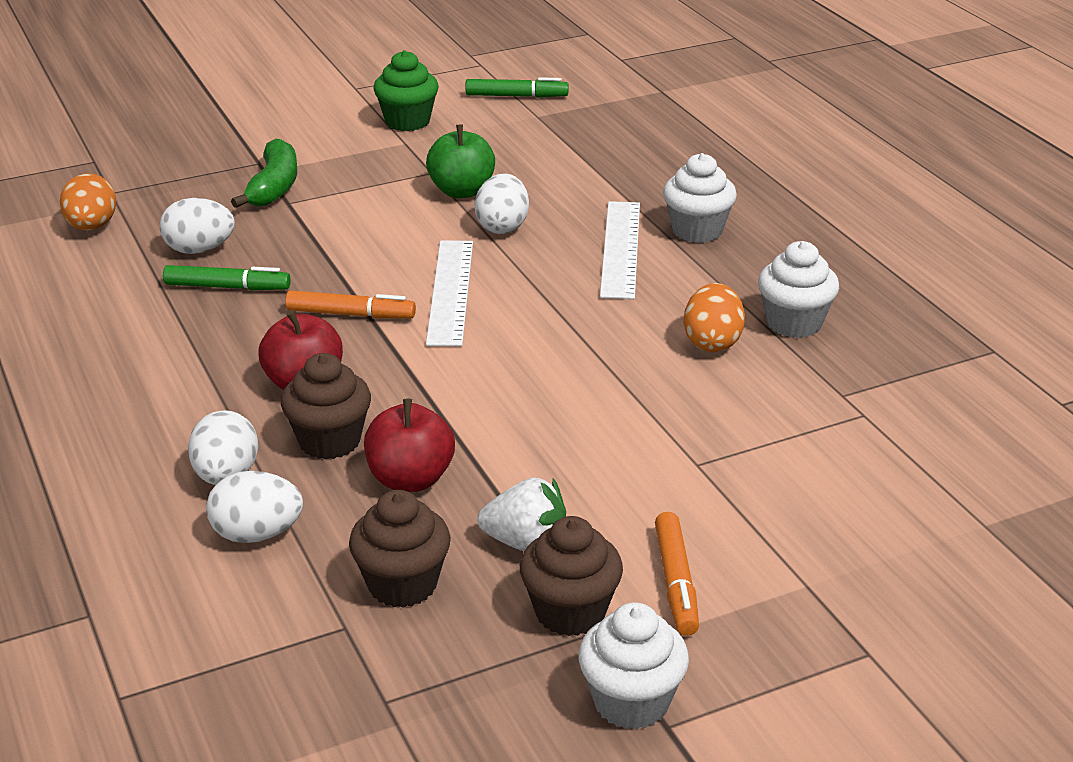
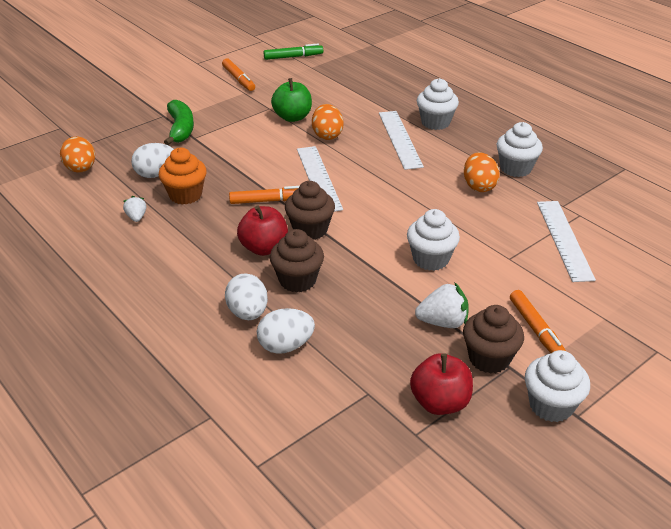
camera: 15 degrees left, 5 degrees up
(136, 309) = (136, 217): none -> white strawberry
(227, 287) = (185, 195): green marker -> orange cupcake
(402, 584) = (387, 360): brown cupcake -> brown cupcake (310, 230)
(407, 121) = (238, 79): green cupcake -> orange marker
(410, 479) = (357, 295): red apple -> red apple (440, 402)
(502, 227) = (327, 135): white egg -> orange egg
(562, 444) = (430, 259): none -> white cupcake
(811, 449) = (564, 239): none -> white ruler

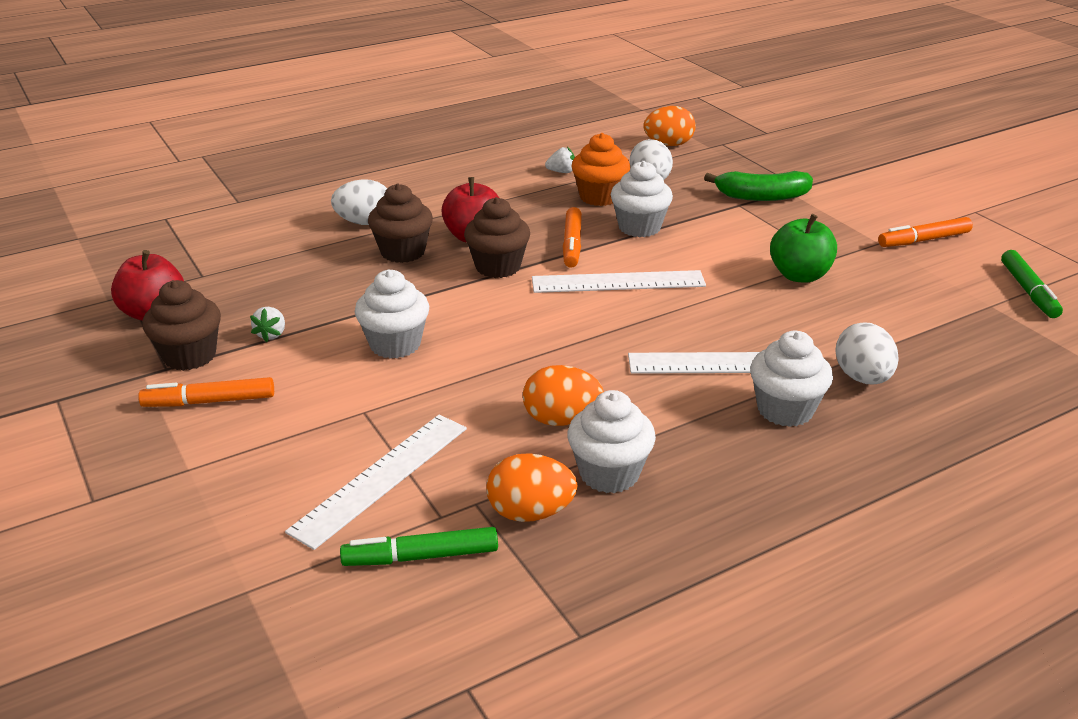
camera: 100 degrees right, 5 degrees down
(286, 346) = (301, 239): white egg -> white egg (862, 378)
(327, 135) = (741, 299): orange egg -> orange egg (530, 513)
(443, 322) = (271, 334): white strawberry -> white strawberry, size x0.59
(551, 405) = (87, 384): white cupcake -> white cupcake (639, 227)
(564, 239) = (381, 478): white ruler -> white ruler turned 60 degrees counterclockwise
(611, 216) = (421, 556): none -> green marker

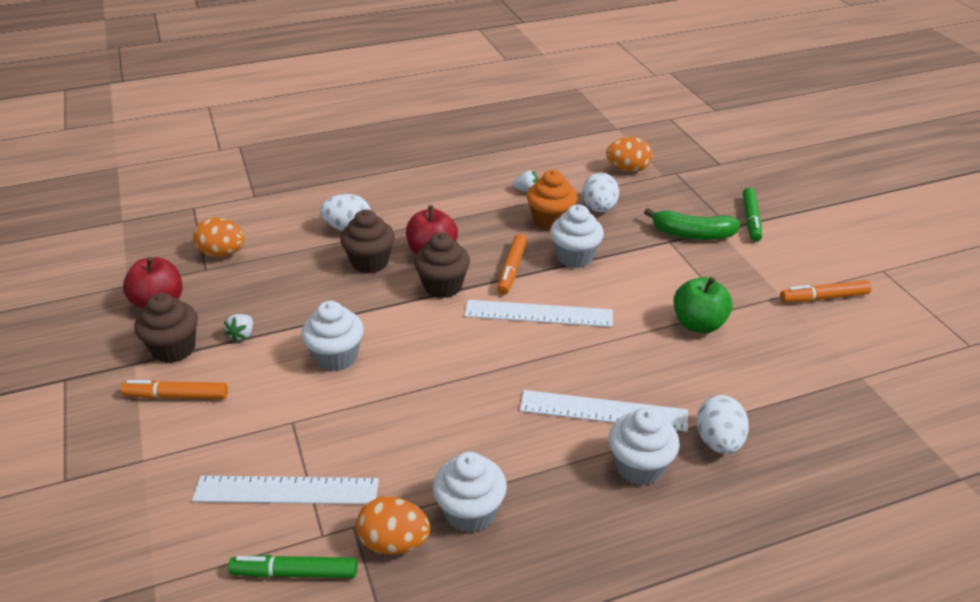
camera: 10 degrees right, 5 degrees up
(381, 478) = (286, 490): white ruler -> white ruler turned 45 degrees clockwise
(561, 420) = (447, 451): orange egg -> orange egg (222, 253)
(1028, 291) = (902, 365): green marker -> green marker (751, 220)

